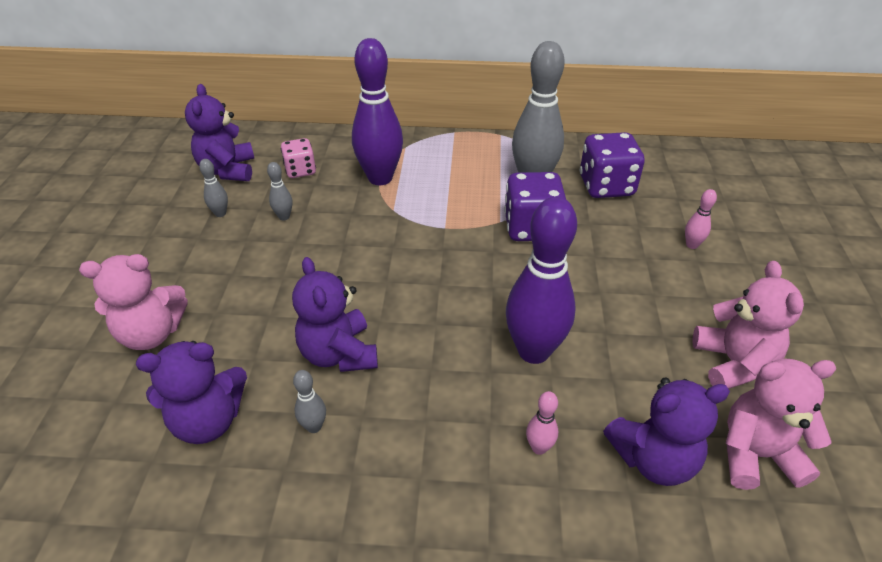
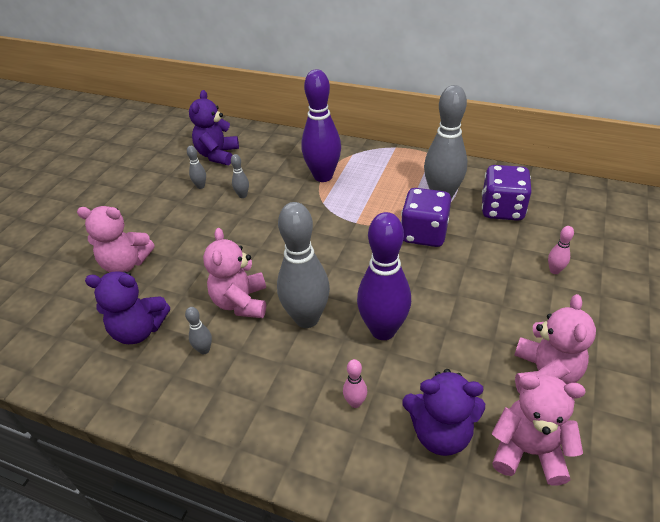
camera: 20 degrees right, 0 degrees up
(300, 170) = (267, 162): pink dice -> none
(339, 354) = (241, 302): purple teddy bear -> pink teddy bear
(434, 356) = (307, 318): none -> grey bowling pin

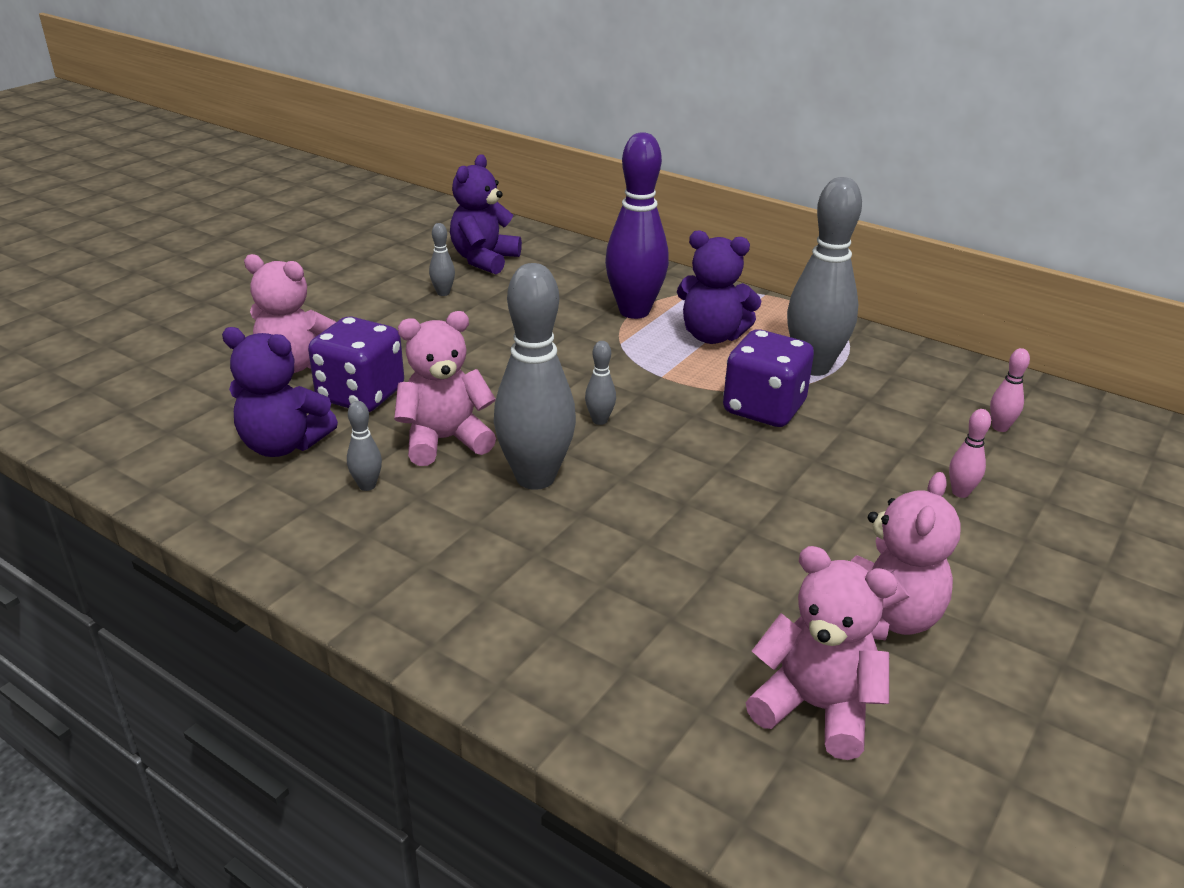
camera: 10 degrees right, 10 degrees down
(241, 302) = (444, 440): pink teddy bear -> pink teddy bear turned 60 degrees clockwise
(242, 195) = (501, 314): grey bowling pin -> grey bowling pin (599, 420)
(355, 402) = (566, 592): pink bowling pin -> pink bowling pin (1000, 427)
(383, 330) = (647, 514): purple bowling pin -> none
(440, 432) = (683, 656): purple teddy bear -> purple teddy bear (712, 336)
(502, 209) = (906, 400): purple dice -> purple dice (361, 395)

